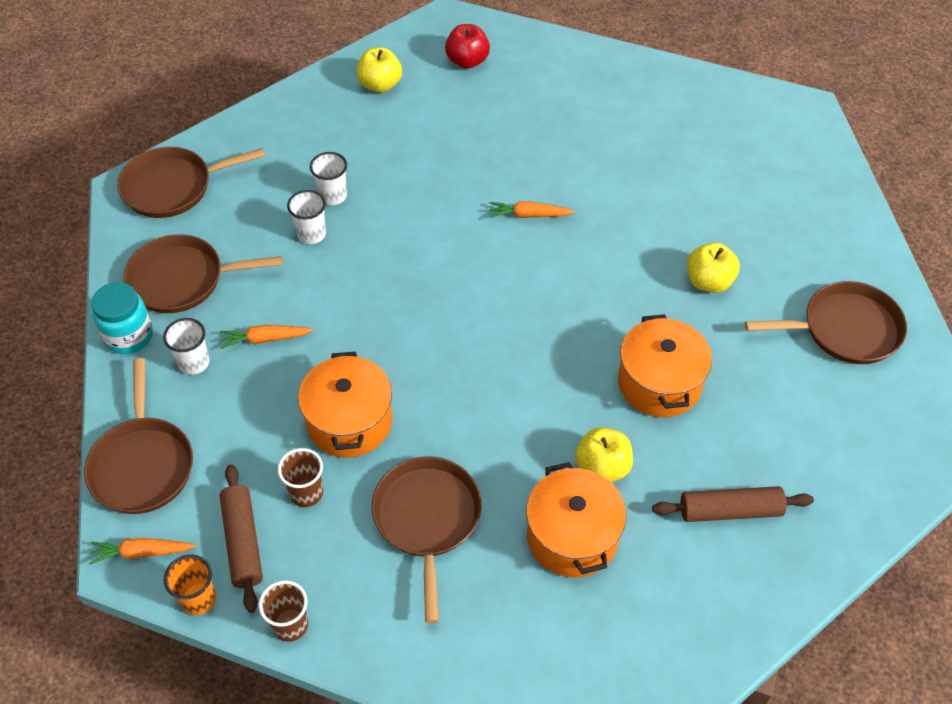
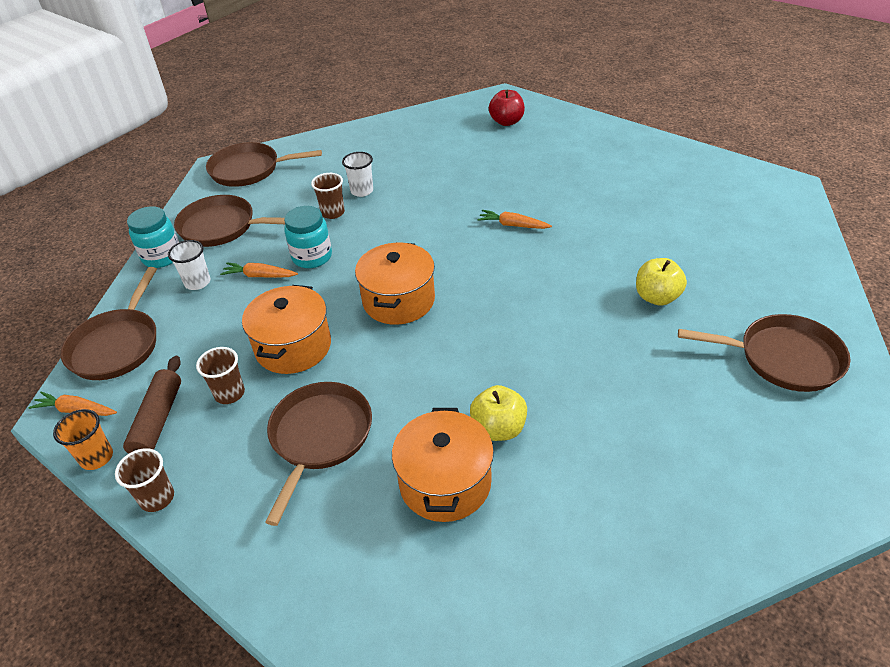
camera: 20 degrees right, 10 degrees down
(311, 234) = (333, 213): white cup -> brown cup
(315, 301) = (312, 257): none -> turquoise jar
(380, 85) = (433, 128): yellow apple -> none
(659, 383) = (580, 369): orange pot -> orange pot (398, 300)
(730, 511) = (613, 496): brown rolling pin -> none

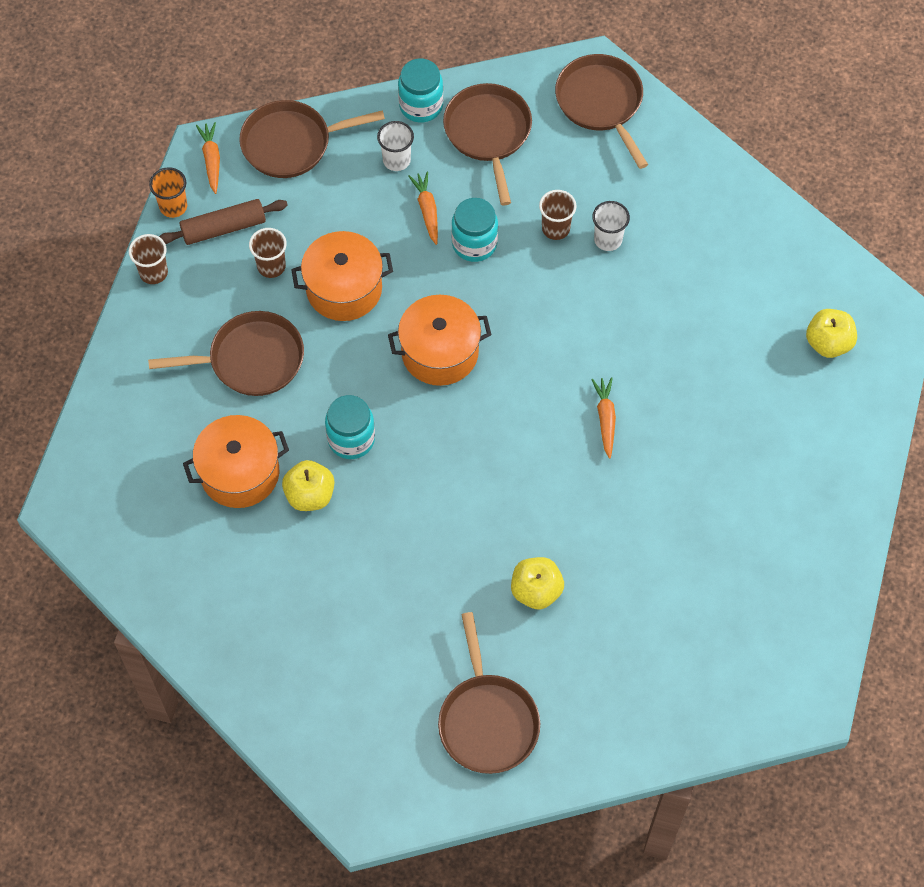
camera: 65 degrees right, 20 degrees up
(452, 381) = (351, 439): none -> turquoise jar
(506, 122) = (828, 343): red apple -> yellow apple

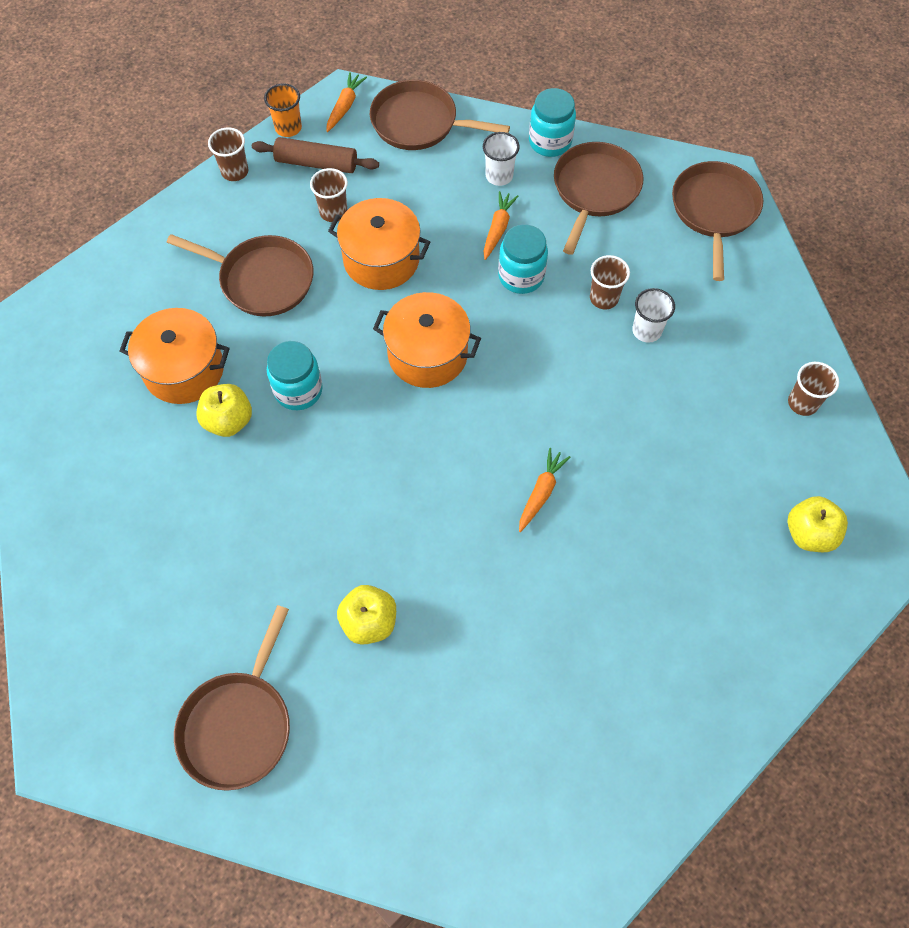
camera: 30 degrees right, 0 degrees up
(766, 239) = (802, 403): none -> brown cup

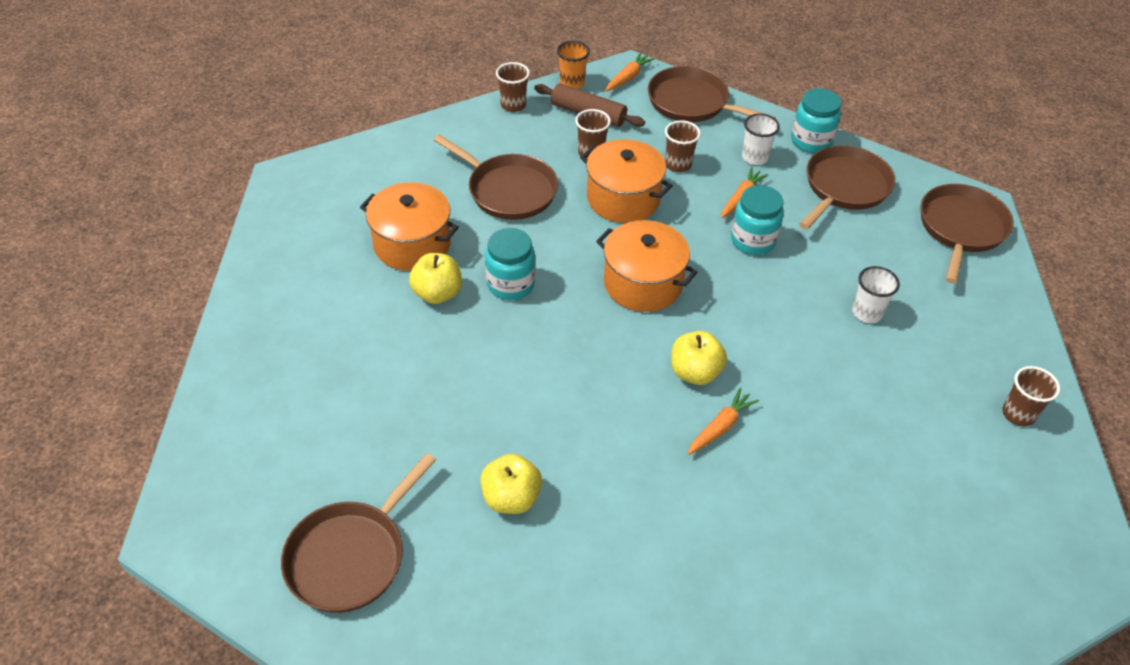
camera: 15 degrees right, 15 degrees down
(604, 298) = (830, 276): brown cup -> brown cup (678, 164)
(809, 534) = (1000, 537): yellow apple -> yellow apple (695, 372)

